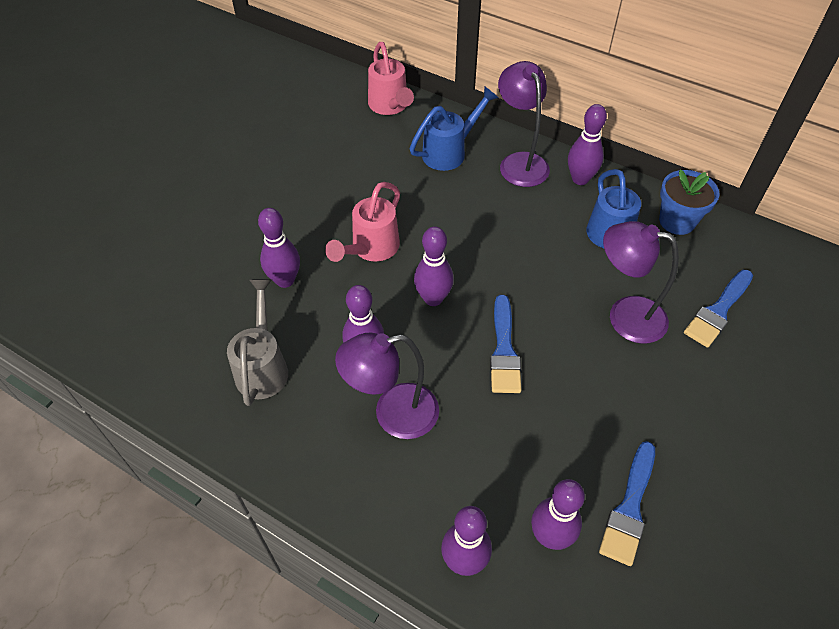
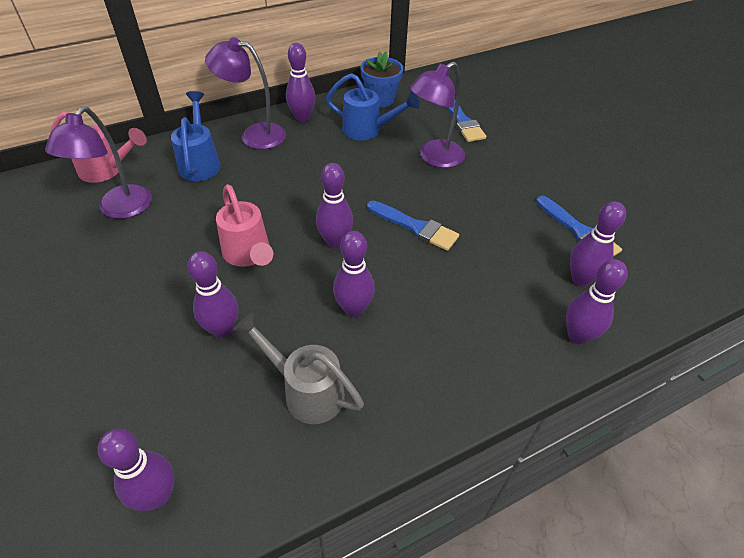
camera: 60 degrees left, 5 degrees down
(134, 330) = (157, 496): none -> purple bowling pin
(393, 414) = (425, 318): purple lamp -> purple lamp (119, 209)

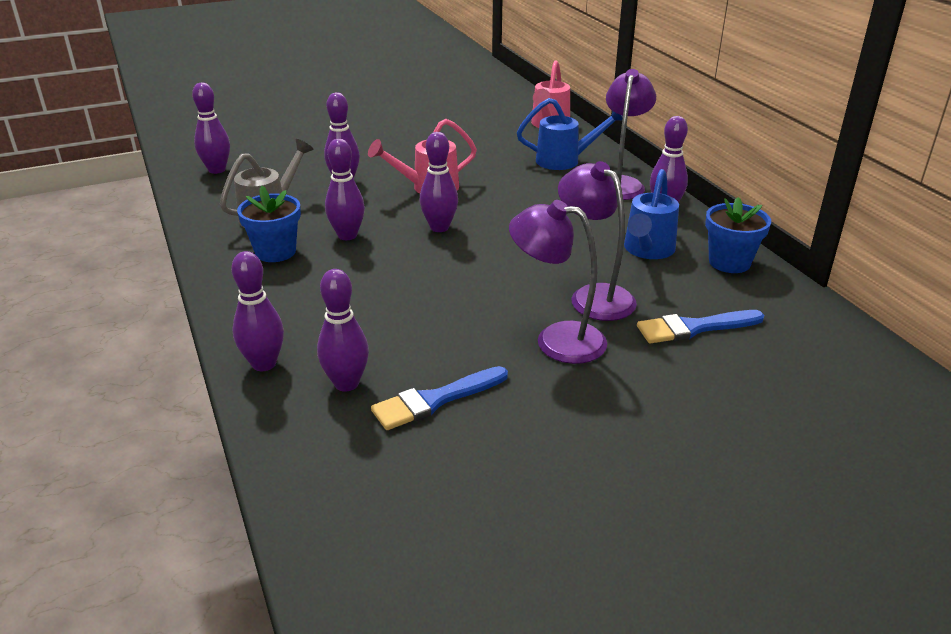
camera: 95 degrees right, 15 degrees down
(119, 209) = (494, 134): purple lamp -> purple lamp (556, 340)
(393, 366) = (275, 252): none -> blue flower pot
(415, 227) = (457, 274): blue brush -> none

